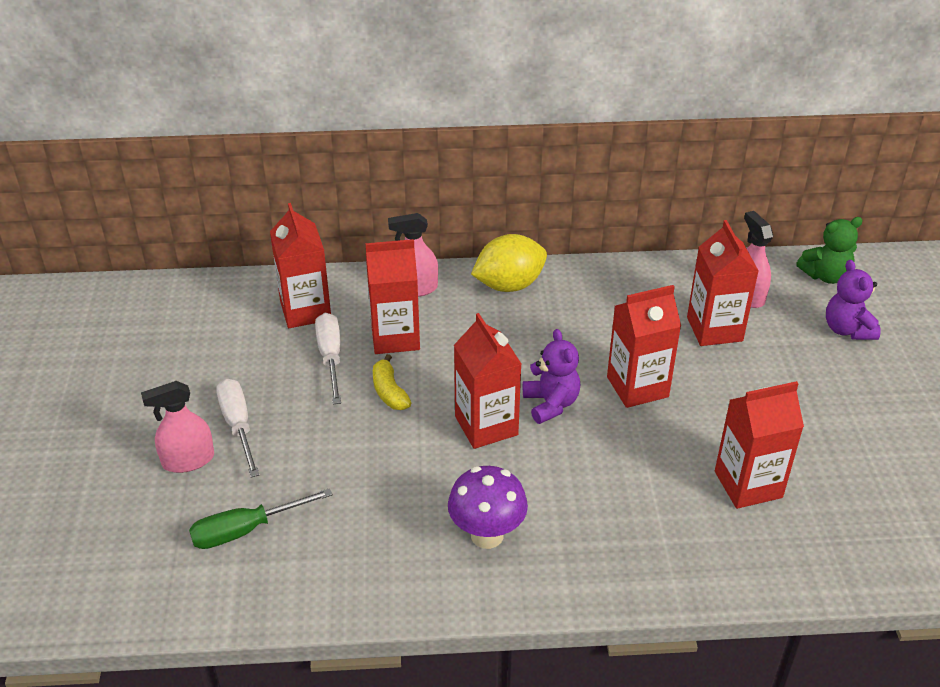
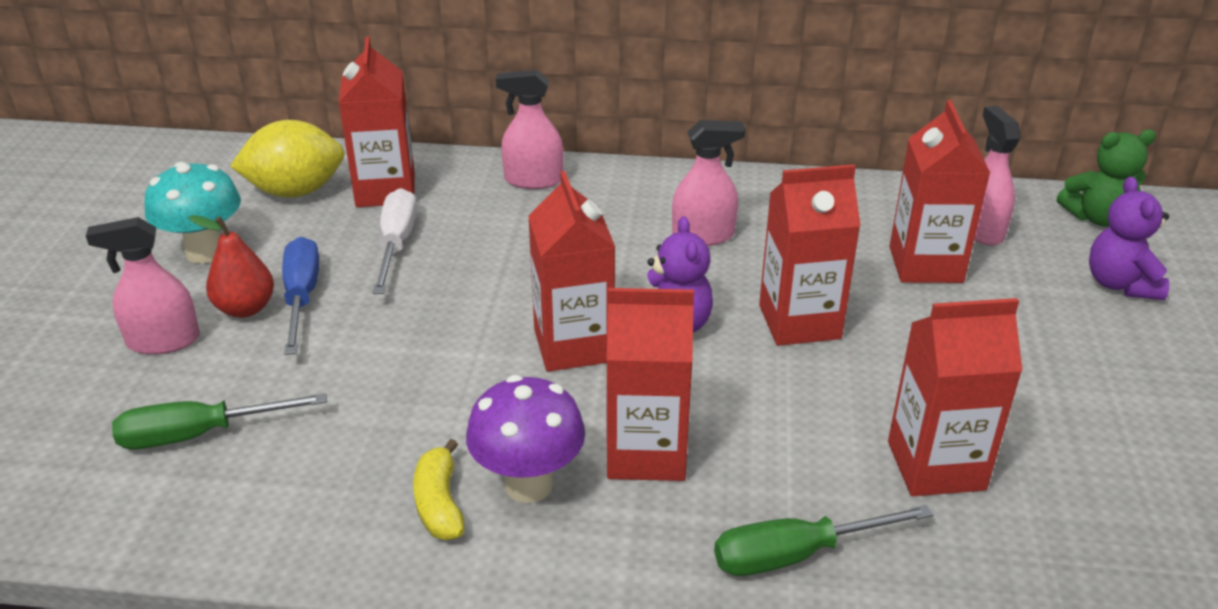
camera: 10 degrees right, 5 degrees down
(187, 382) = (205, 252): none -> turquoise mushroom
(238, 426) = (245, 308): white screwdriver -> red pear
(276, 411) = (301, 297): none -> blue screwdriver
(389, 392) = (457, 291): yellow banana -> yellow banana (439, 504)
(395, 337) = (488, 230): red carton -> red carton (646, 453)
(509, 285) = (656, 188): yellow lemon -> yellow lemon (295, 191)
(553, 323) = (703, 235): none -> pink spray bottle
(672, 559) = (796, 555): none -> green screwdriver

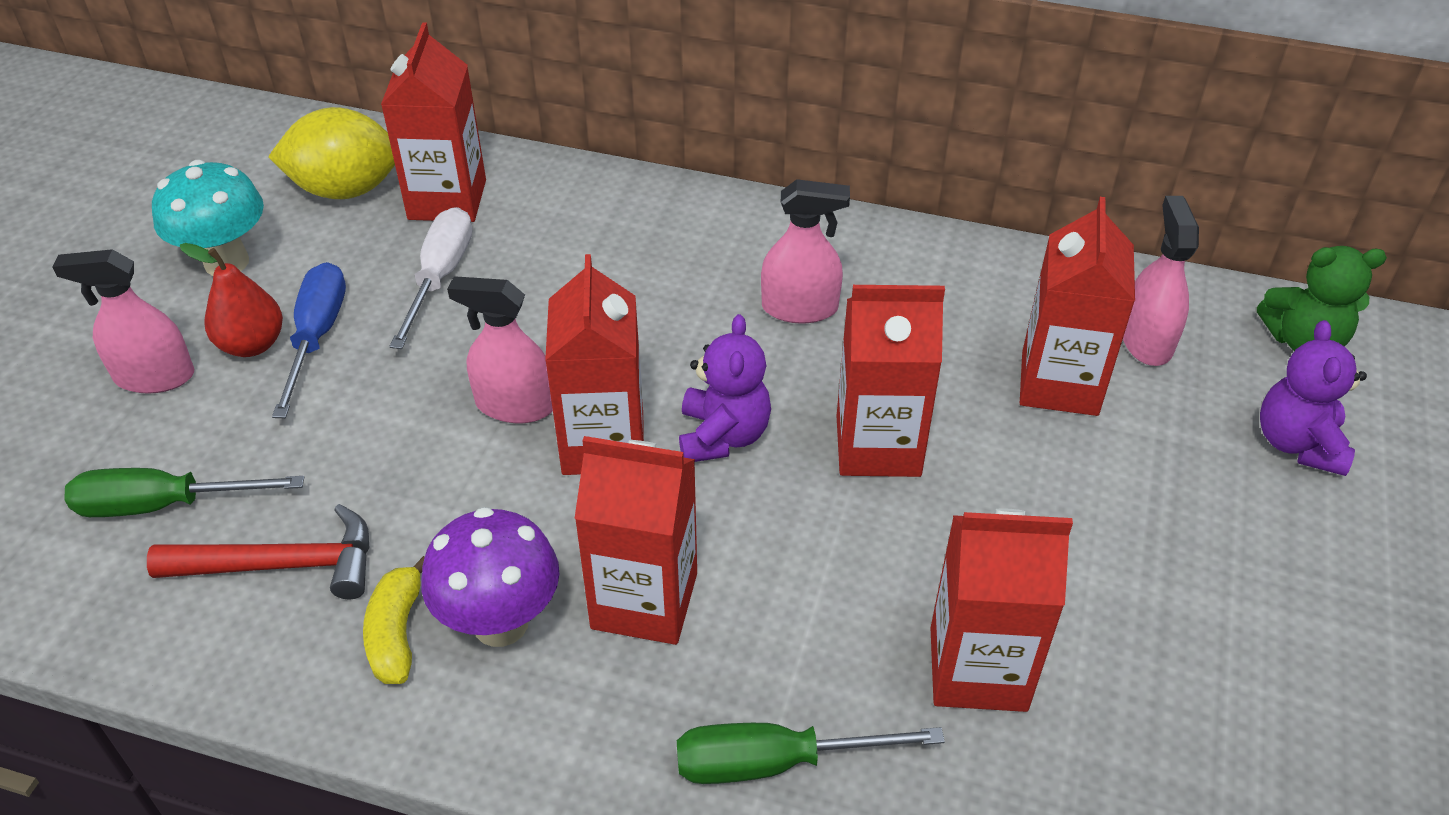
camera: 10 degrees right, 10 degrees up
(322, 466) = (283, 565): none -> red hammer
(533, 180) = (621, 204): pink spray bottle -> pink spray bottle (515, 405)

